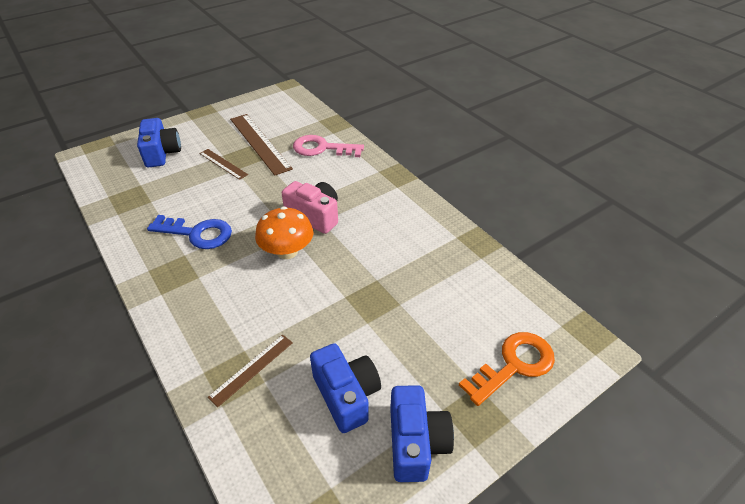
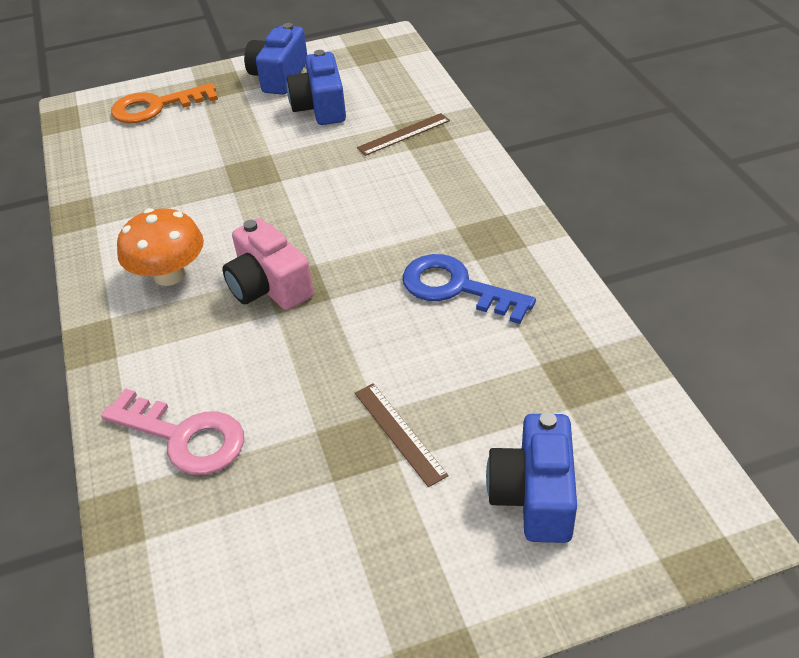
camera: 160 degrees left, 0 degrees up
(260, 143) = (308, 483): brown ruler -> none
(287, 251) = (330, 241): orange mushroom -> orange mushroom (169, 275)

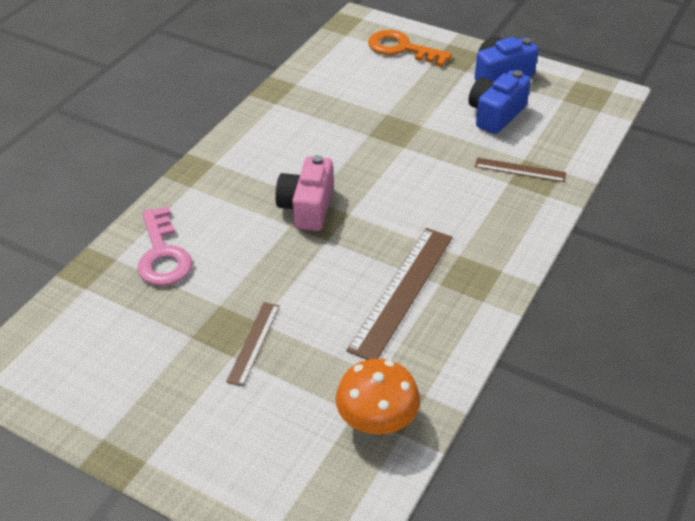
camera: 45 degrees right, 0 degrees up
(169, 275) = (270, 161): orange mushroom -> orange mushroom (377, 420)
(456, 288) = (402, 291): blue key -> brown ruler
(534, 495) = (266, 437): blue camera -> none

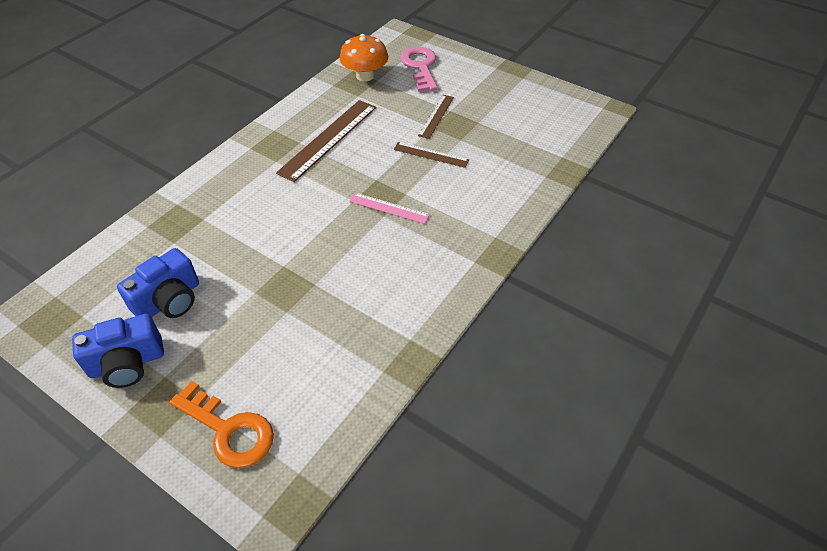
camera: 175 degrees left, 5 degrees up
(162, 255) = (509, 177): pink key -> pink key (420, 67)
(307, 207) = (389, 208): pink camera -> pink ruler
(520, 170) = (185, 230): brown ruler -> brown ruler (431, 154)

